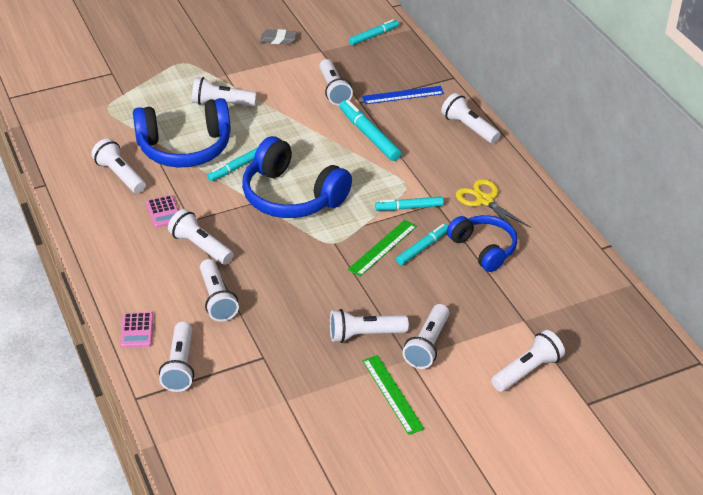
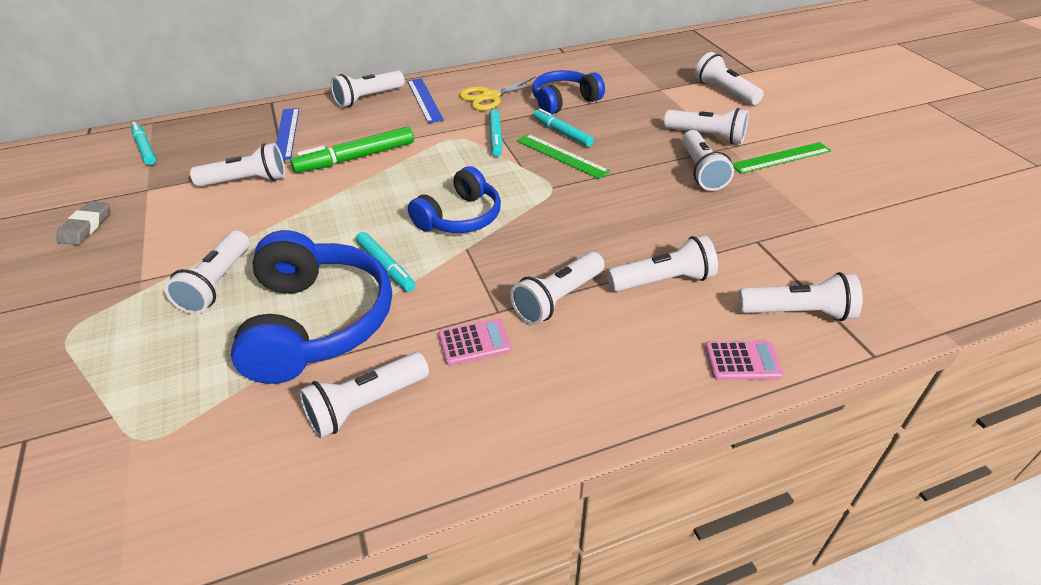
camera: 85 degrees left, 0 degrees up
(292, 196) = (460, 217): blue headphones -> blue headphones, size x0.63
(369, 135) = (355, 158): turquoise marker -> green marker
(471, 160) = (424, 100): none -> blue ruler

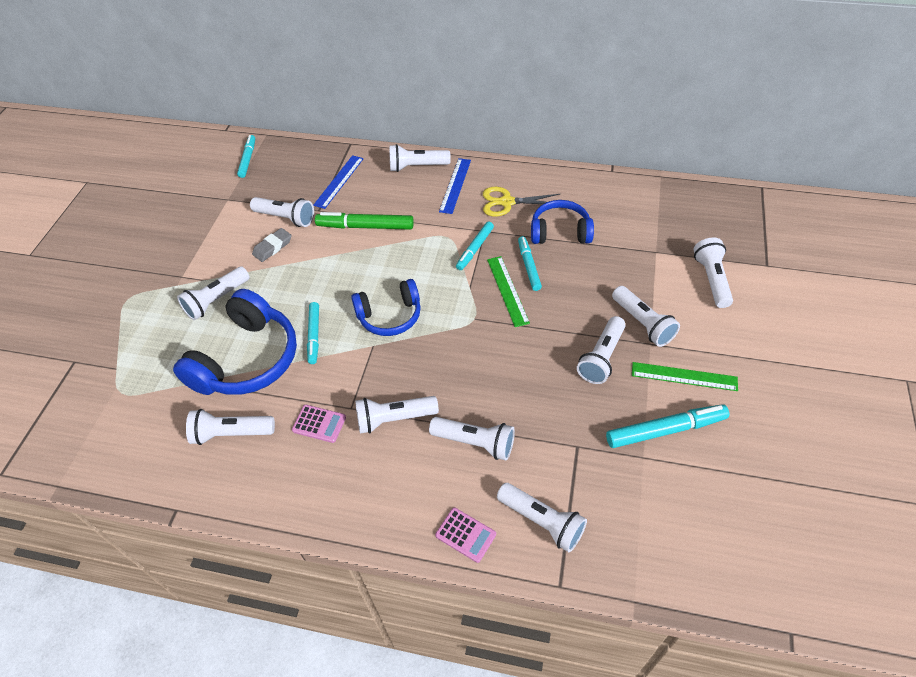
camera: 35 degrees right, 10 degrees up
(86, 227) = (179, 217): grey eraser -> grey eraser (272, 247)
(812, 198) = (665, 430): none -> turquoise marker

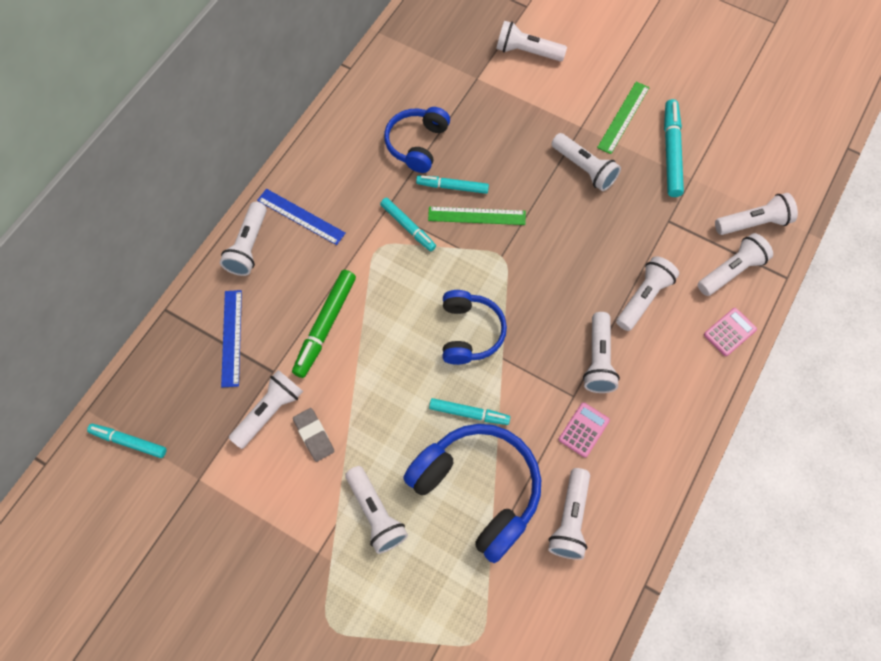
camera: 75 degrees left, 15 degrees up
(339, 181) = (232, 337): blue ruler -> blue ruler turned 45 degrees clockwise
(507, 202) = (352, 176): yellow scissors -> none
(643, 323) = (557, 123): white flashlight -> white flashlight (753, 222)

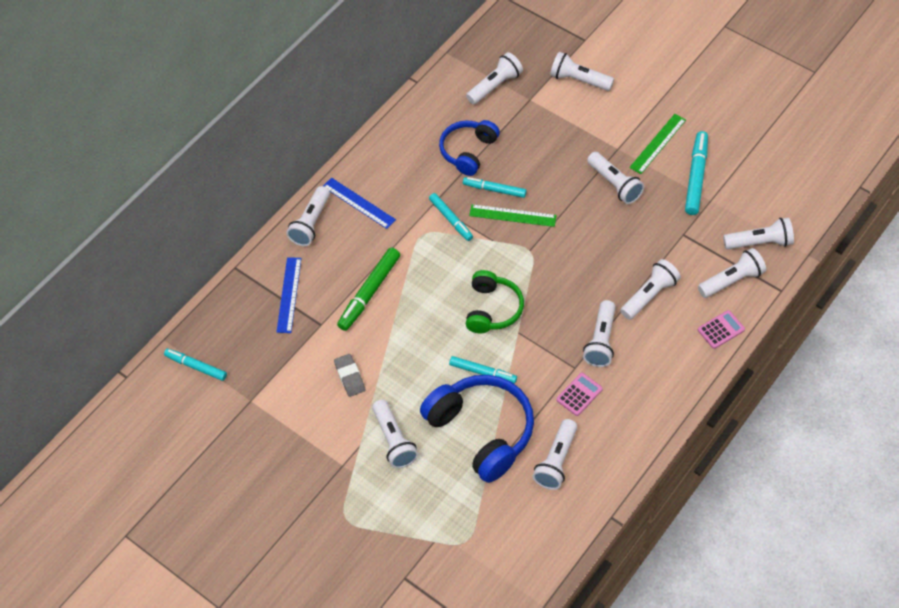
camera: 10 degrees right, 10 degrees down
(269, 412) = (314, 355): white flashlight -> white flashlight (495, 86)
(469, 332) = (492, 309): blue headphones -> green headphones

